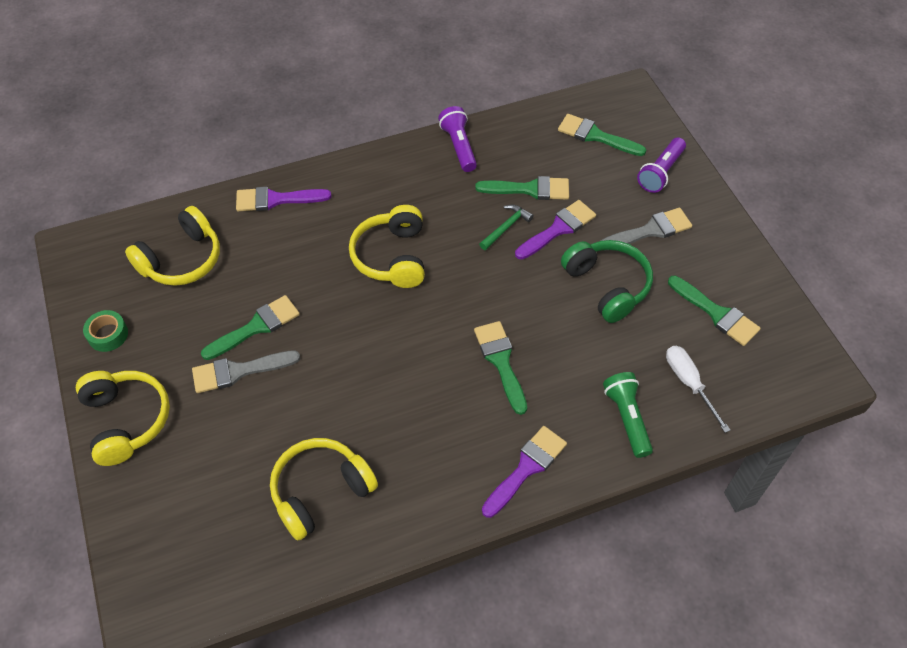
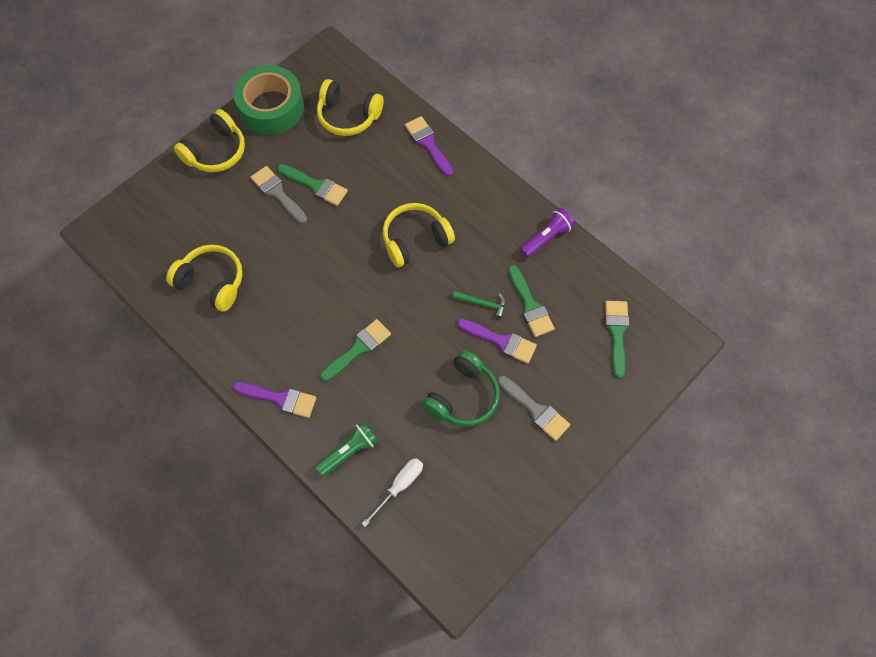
camera: 65 degrees right, 10 degrees up
(108, 334) = (271, 108): green tape -> green tape, size x2.35
(660, 172) = (604, 397): purple flashlight -> none
(716, 313) = (476, 487): green brush -> none

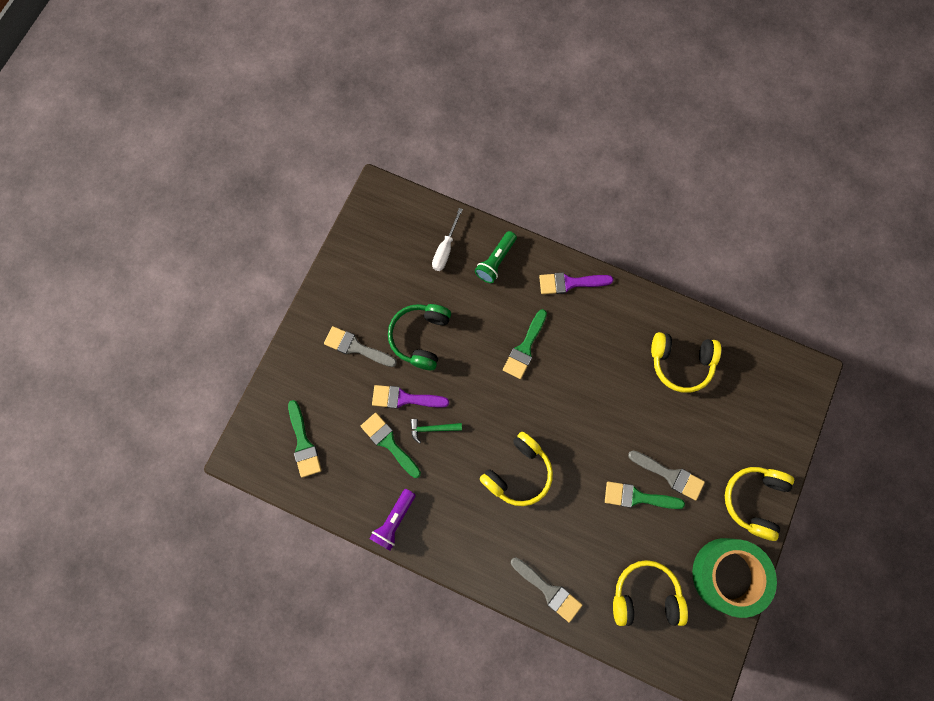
camera: 160 degrees right, 10 degrees up
(428, 144) = (548, 590): purple brush -> grey brush

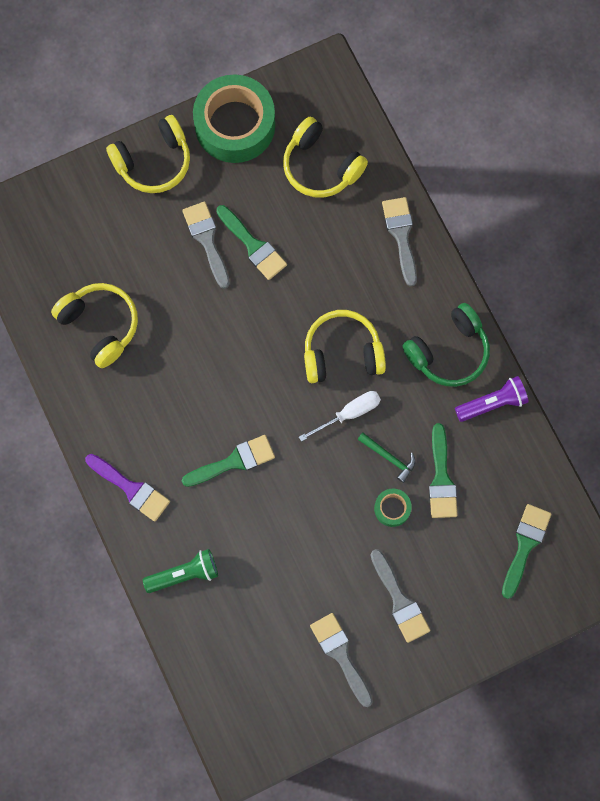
camera: 140 degrees left, 0 degrees up
(367, 289) = (341, 655): none -> grey brush
(405, 398) = (392, 508): purple brush -> green tape
(420, 337) = (327, 557): green headphones -> green headphones (448, 351)
(445, 249) = (224, 631): white screwdriver -> white screwdriver (349, 413)

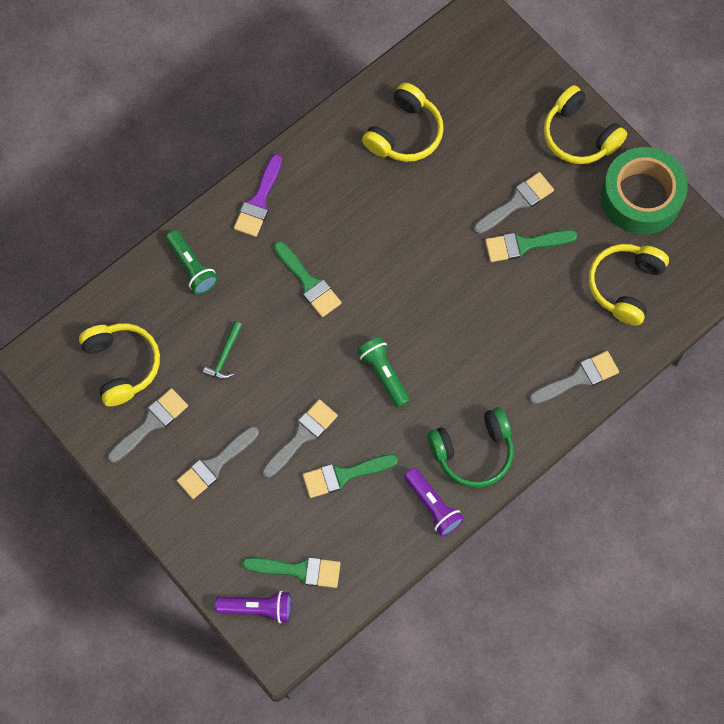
camera: 75 degrees right, 5 degrees down
(253, 245) = (524, 245): green brush -> green brush turned 45 degrees clockwise
(342, 353) = (442, 352): yellow headphones -> yellow headphones (122, 365)
(349, 413) = (384, 374): white screwdriver -> green flashlight
(389, 457) = (351, 421): green hammer -> green hammer (225, 356)
(392, 508) = (302, 436): green tape -> grey brush
(448, 351) = (473, 452): green headphones -> green headphones turned 60 degrees counterclockwise
(553, 593) = (258, 608): none -> purple flashlight

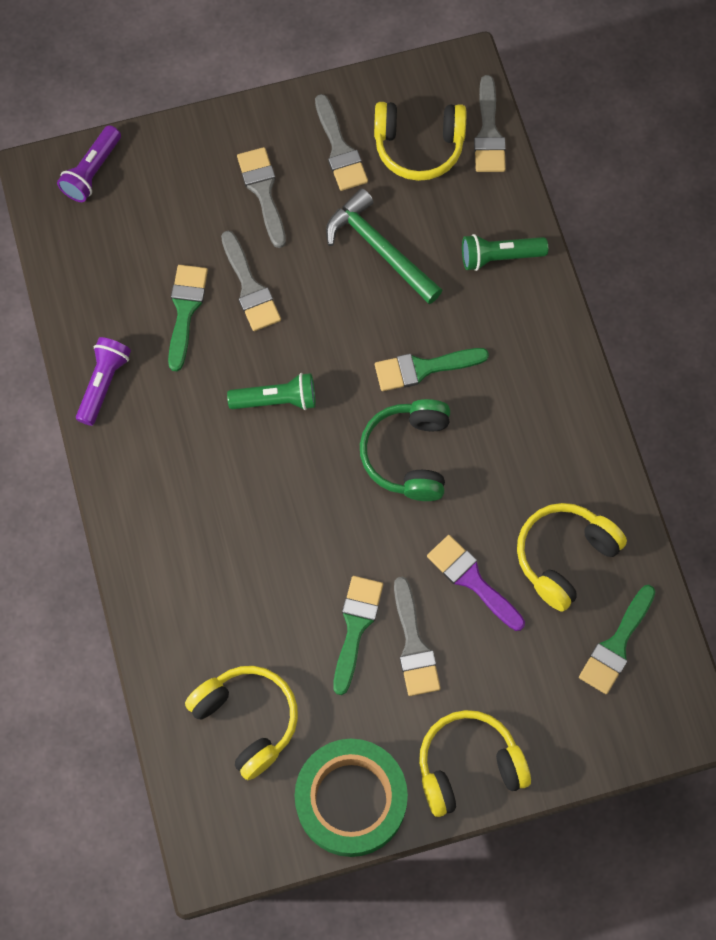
camera: 115 degrees right, 0 degrees up
(225, 356) = (379, 249): green hammer -> green hammer, size x1.86
(259, 201) = (549, 358): purple brush -> purple brush (472, 580)
(298, 570) = (109, 224): green brush -> green brush (616, 644)
(405, 133) = (564, 557): yellow headphones -> yellow headphones turned 75 degrees clockwise
(433, 506) = (104, 383): purple flashlight -> purple flashlight turned 120 degrees clockwise
(473, 452) = (140, 452): green headphones -> green headphones (408, 455)
(578, 378) = (163, 607): grey brush -> grey brush (488, 132)

